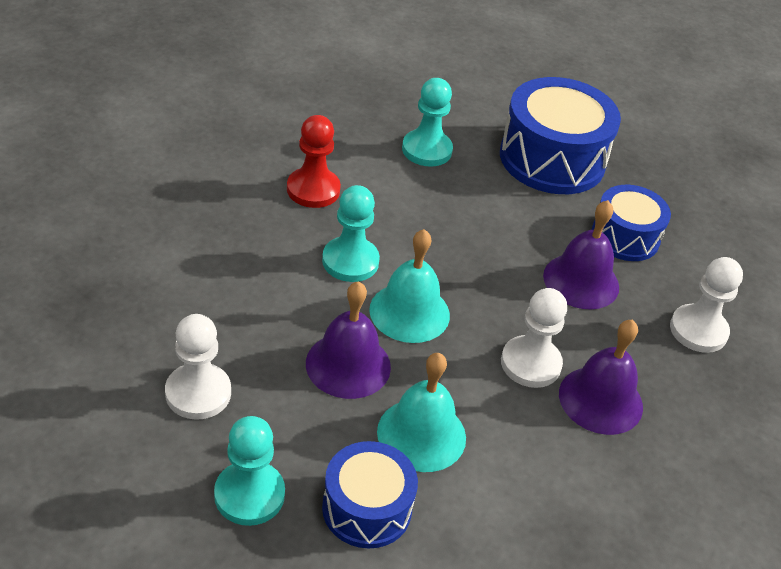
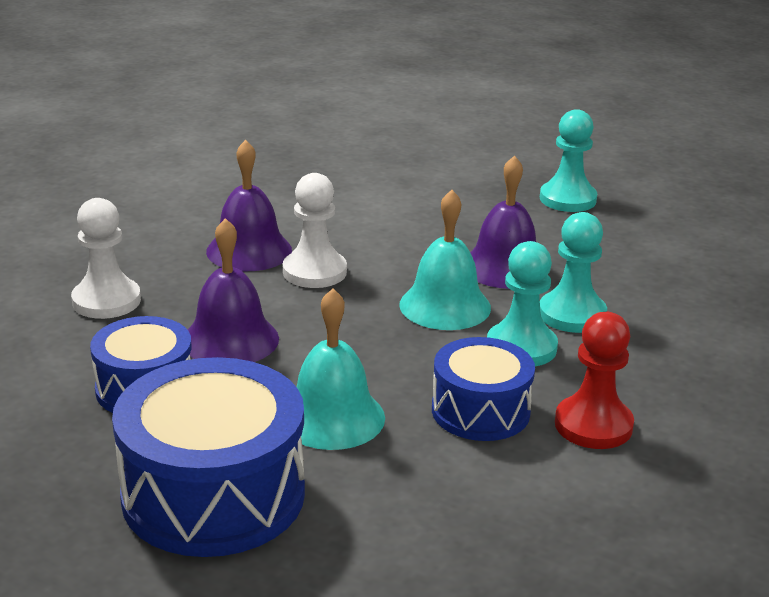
camera: 175 degrees left, 15 degrees down
(198, 393) = (639, 247): white pawn -> none
(367, 508) = (472, 194): blue drum -> blue drum (480, 411)
(421, 434) = (428, 228): turquoise bell -> turquoise bell (332, 417)
(427, 150) = (428, 496): turquoise pawn -> turquoise pawn (572, 315)

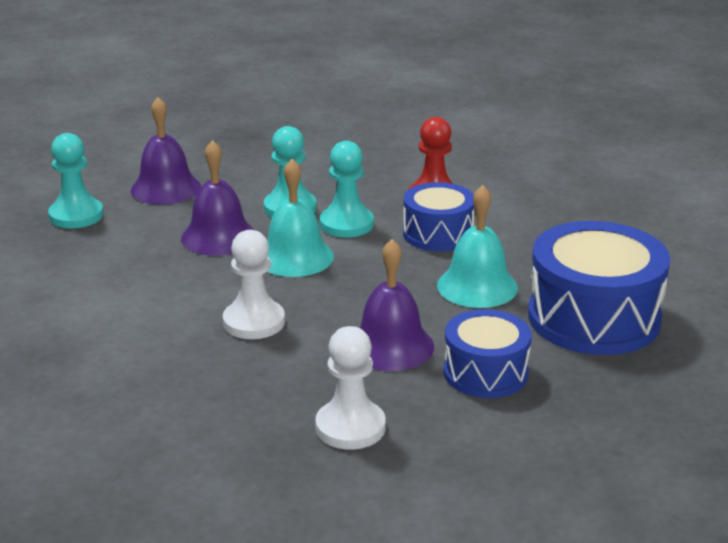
camera: 100 degrees left, 0 degrees up
(249, 250) = (219, 364): purple bell -> purple bell (166, 188)

